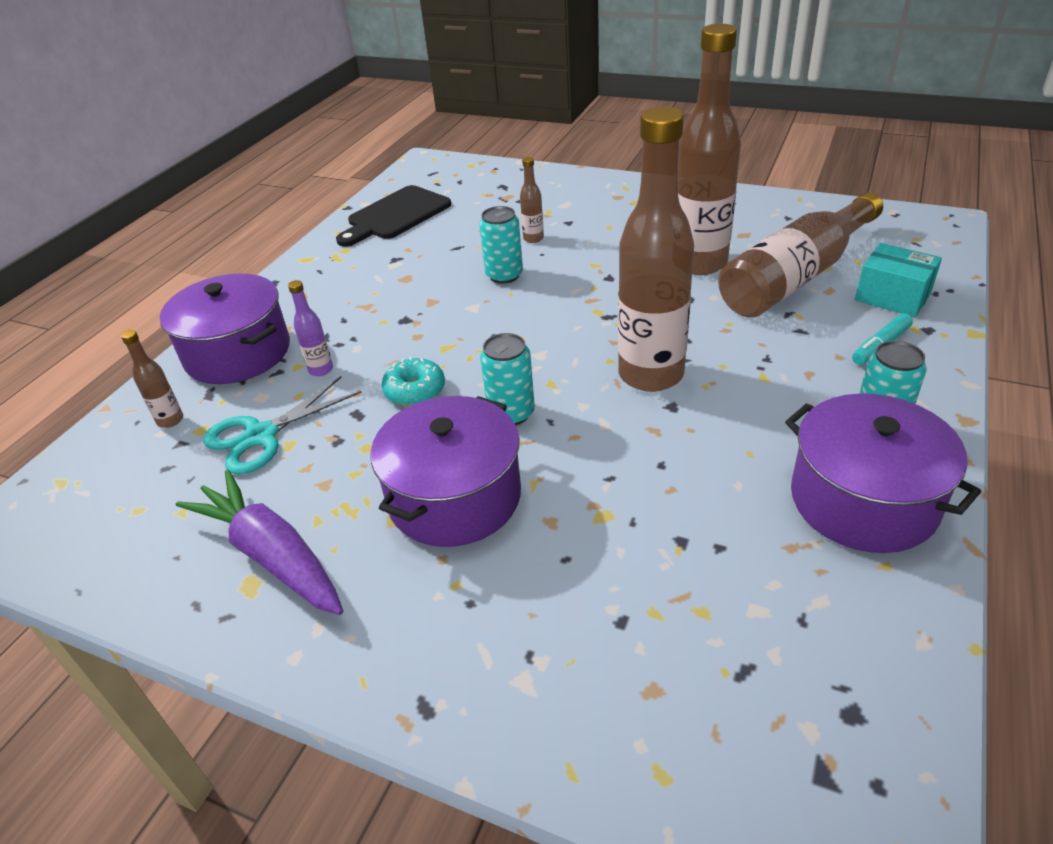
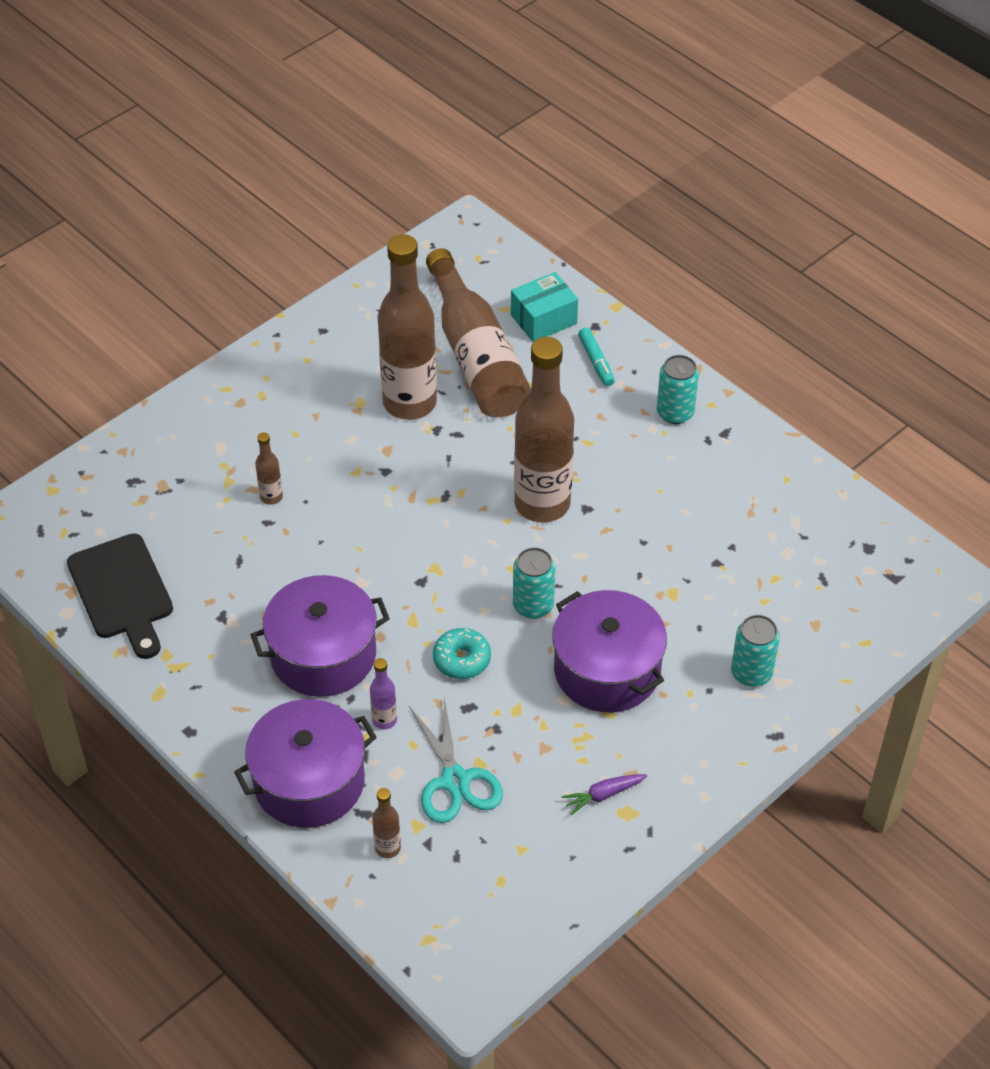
camera: 70 degrees left, 10 degrees up
(271, 554) = (603, 795): purple carrot -> purple carrot, size x0.46
(504, 275) = (323, 542): turquoise can -> turquoise can (751, 673)
(863, 500) = (733, 459): purple pot -> purple pot (323, 654)

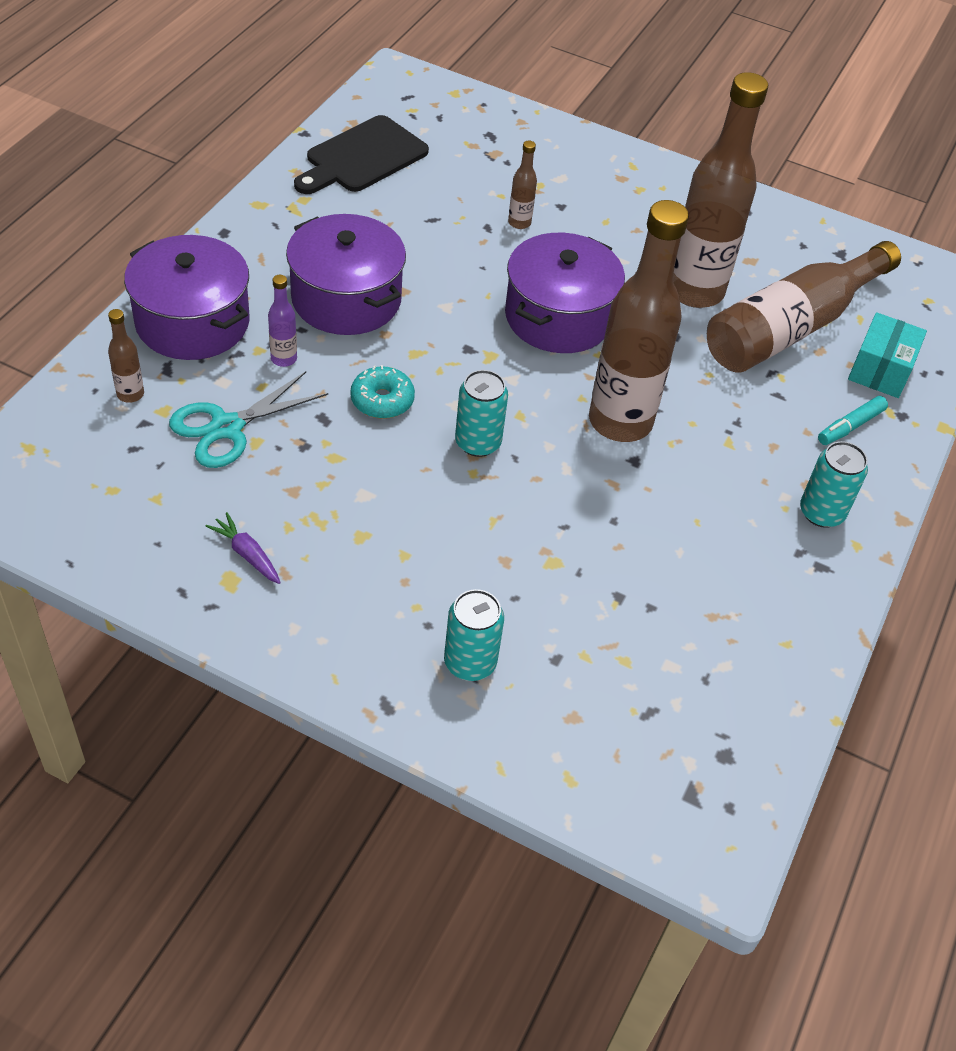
camera: 65 degrees right, 0 degrees up
(543, 319) = (880, 370): turquoise box -> turquoise box turned 75 degrees clockwise
(607, 670) = (418, 523): purple pot -> purple pot (558, 317)

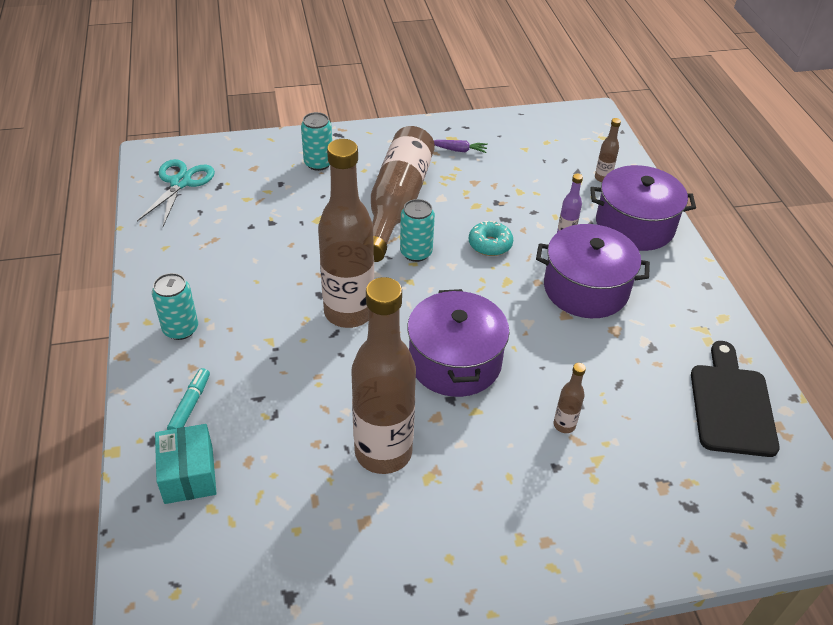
camera: 145 degrees right, 5 degrees down
(227, 427) = (541, 189): turquoise scissors -> turquoise scissors (180, 183)
(791, 327) = (285, 469): brown bottle -> brown bottle (397, 203)

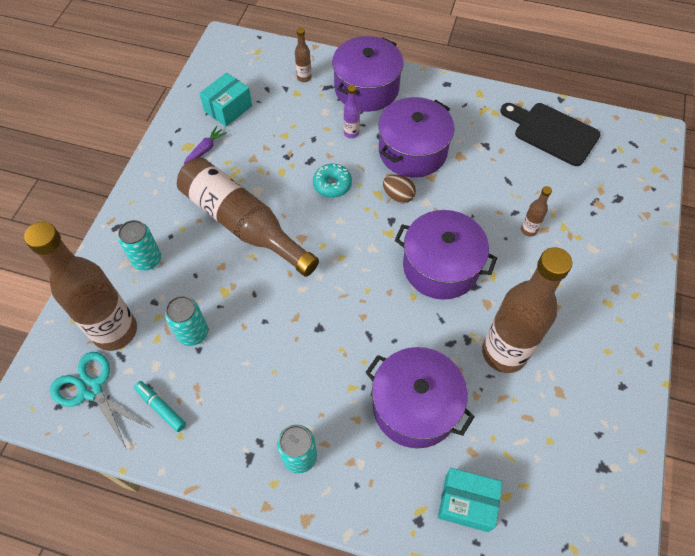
camera: 60 degrees left, 15 degrees up
(190, 405) = (393, 477): turquoise marker -> turquoise marker (161, 407)
(276, 396) = (415, 406): none -> purple pot
(349, 312) = (352, 315): brown bottle -> brown bottle (115, 331)
(416, 253) = (311, 238): turquoise can -> turquoise can (193, 333)
(517, 145) = (228, 108): none -> turquoise box
(517, 297) = (398, 196): none -> brown egg

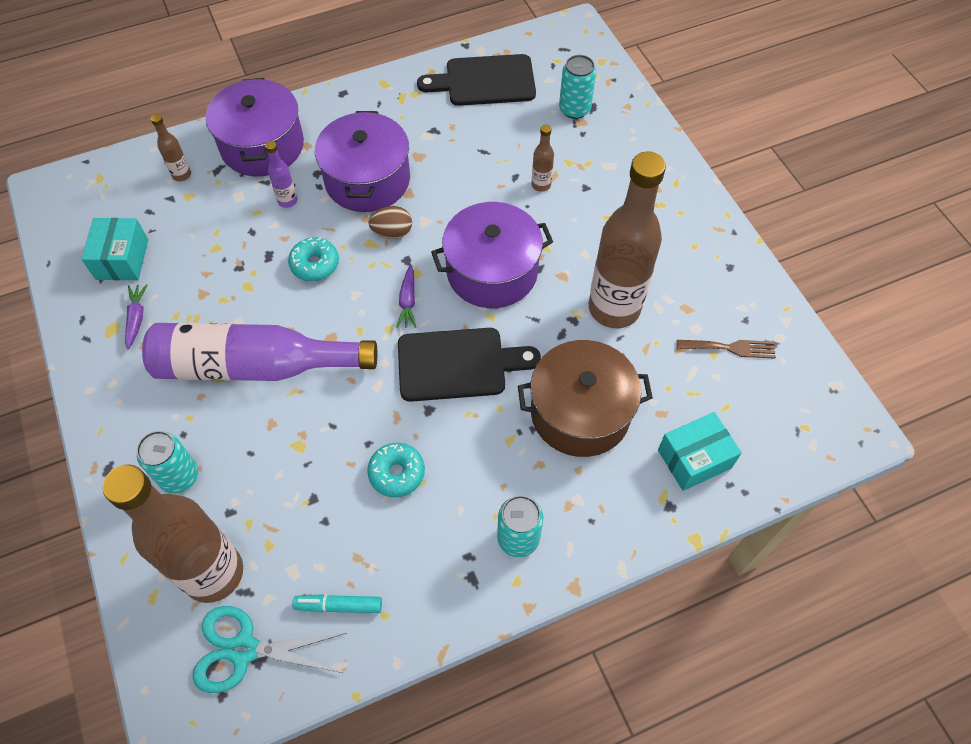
camera: 40 degrees left, 0 degrees up
(193, 333) = (303, 510): turquoise can -> turquoise can (574, 109)
(243, 223) = (254, 366): brown bottle -> purple bottle
(264, 353) = (397, 473): none -> turquoise donut
(363, 312) = (458, 364): none -> black cutting board
(368, 248) = (408, 301): none -> purple carrot
(415, 406) = (580, 412): purple pot -> brown pot
(567, 446) = (730, 348): none -> brown fork

